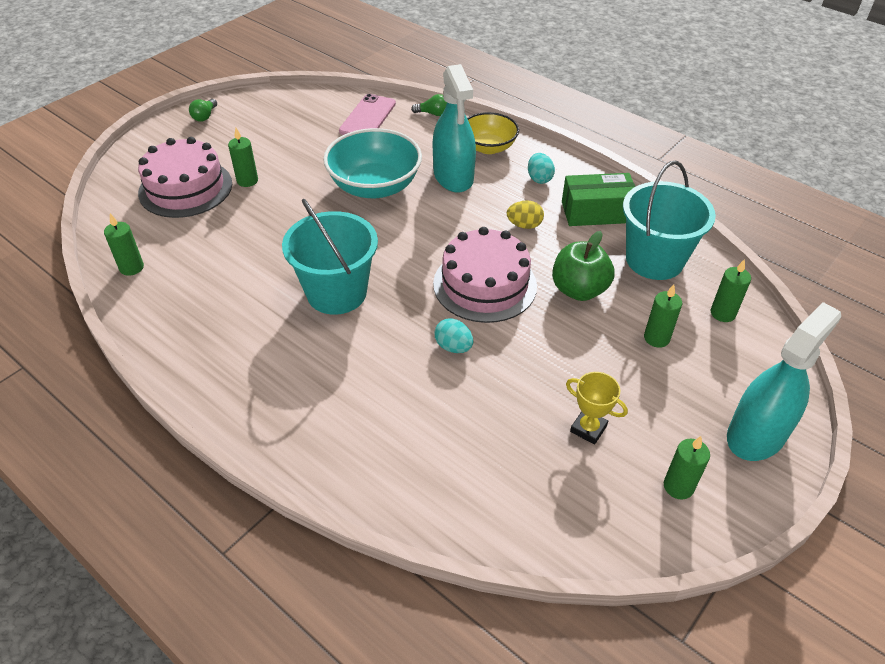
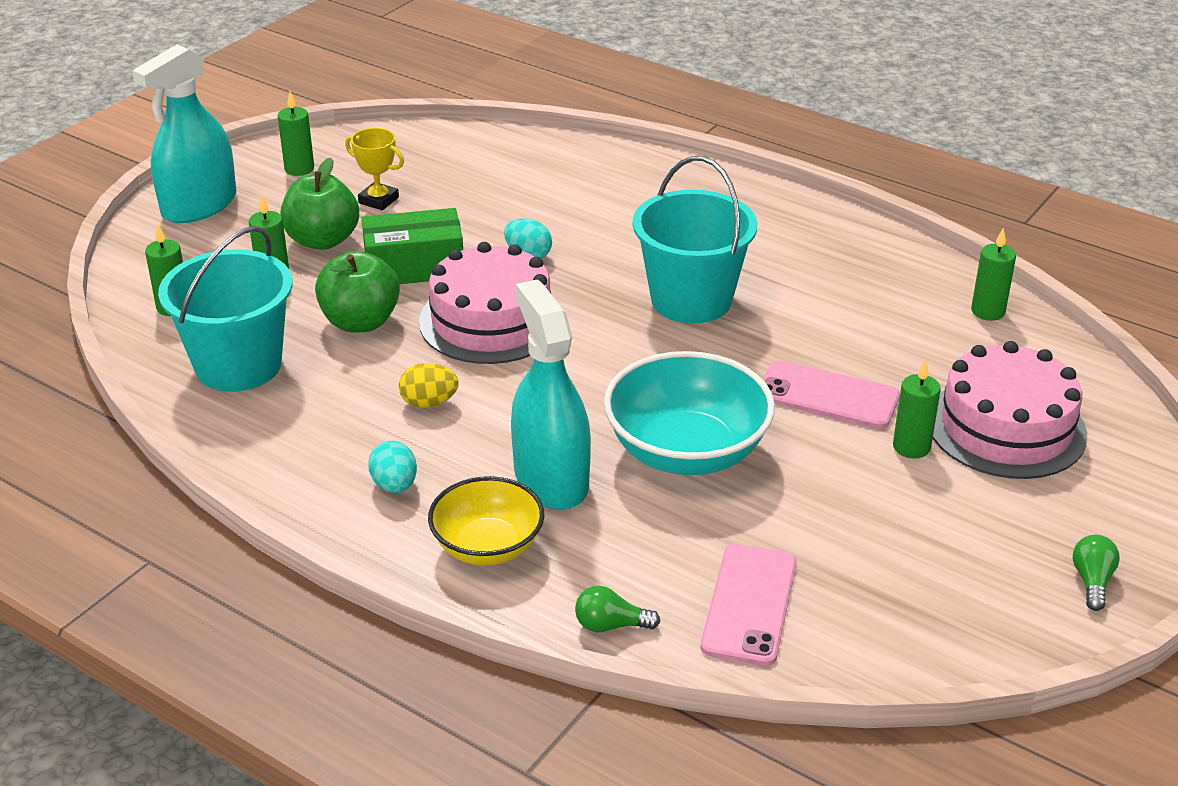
camera: 175 degrees right, 10 degrees down
(277, 213) = (828, 396): none -> pink phone
(596, 212) = (306, 431): green box -> green box (414, 267)
(627, 378) = (322, 240): none -> green apple

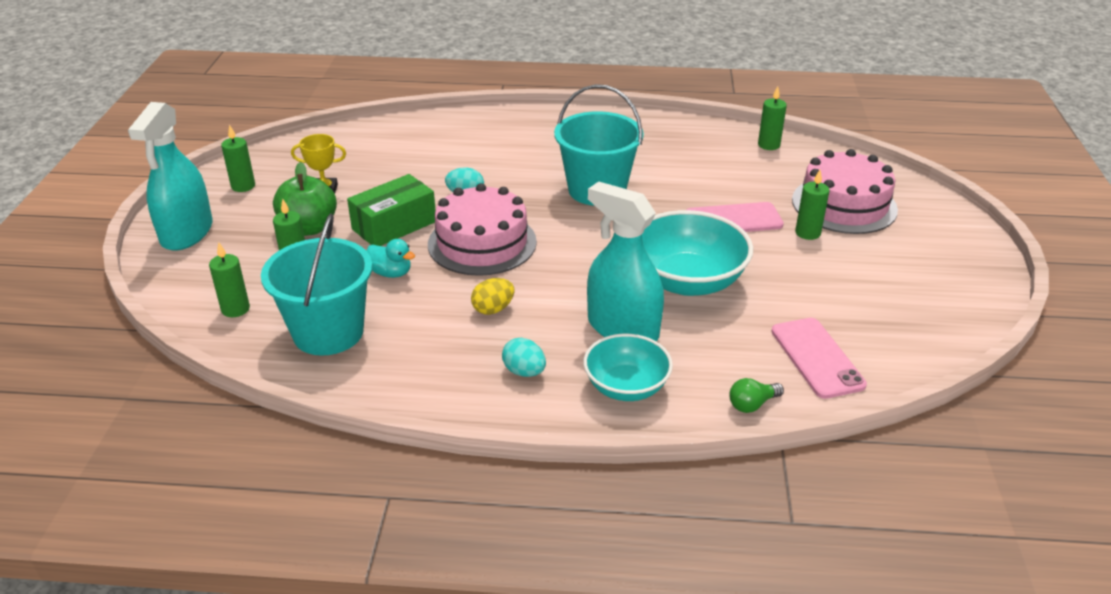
camera: 30 degrees left, 0 degrees up
(360, 322) = (391, 273): green apple -> turquoise duck
(487, 546) = (626, 387): yellow bowl -> turquoise bowl
(1092, 581) = (972, 272): green light bulb -> none

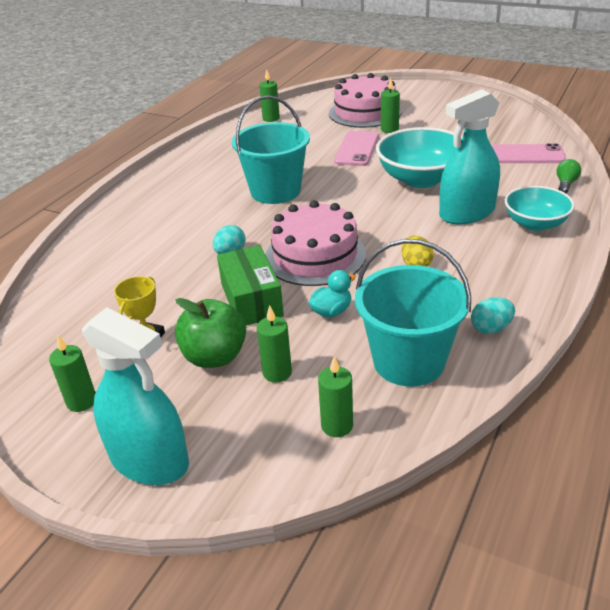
camera: 65 degrees left, 0 degrees up
(524, 372) = (504, 262): turquoise egg -> turquoise egg (491, 328)
(752, 404) = (565, 184): green light bulb -> green light bulb turned 150 degrees counterclockwise

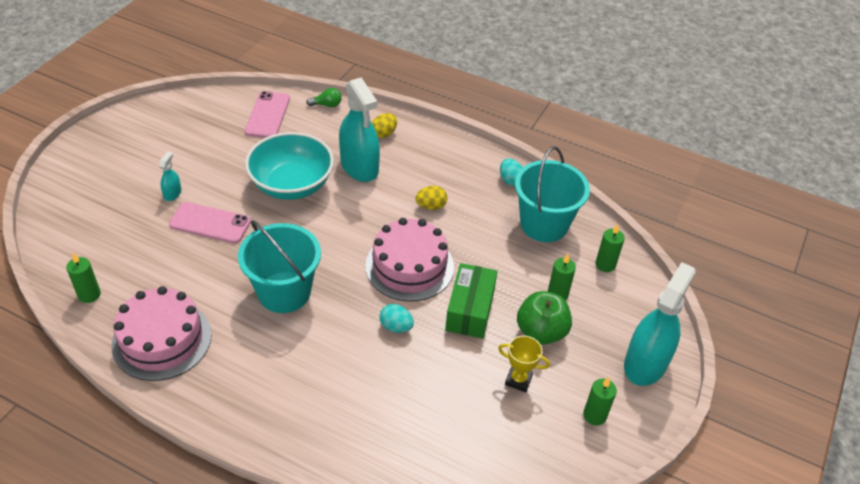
camera: 95 degrees left, 10 degrees up
(251, 300) = (470, 310): green box -> green box turned 60 degrees counterclockwise
(331, 311) = (488, 260): turquoise duck -> none
(365, 112) = (116, 208): pink cake -> pink cake (162, 339)
(389, 129) = (172, 193): green candle -> turquoise spray bottle
(535, 224) = (384, 133): turquoise bowl -> yellow egg
(565, 184) = (327, 105): green light bulb -> green light bulb turned 150 degrees clockwise

